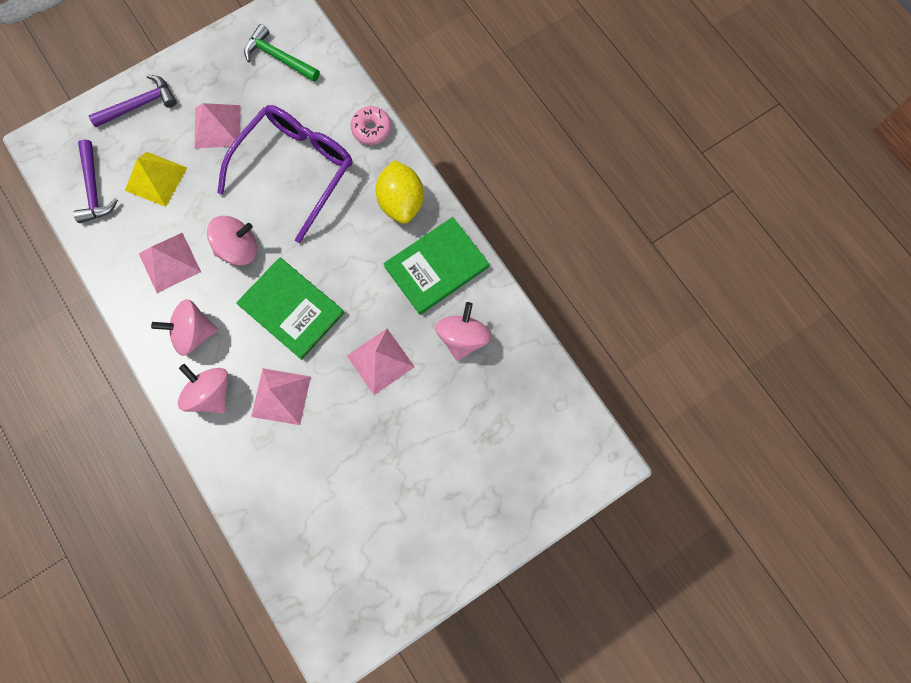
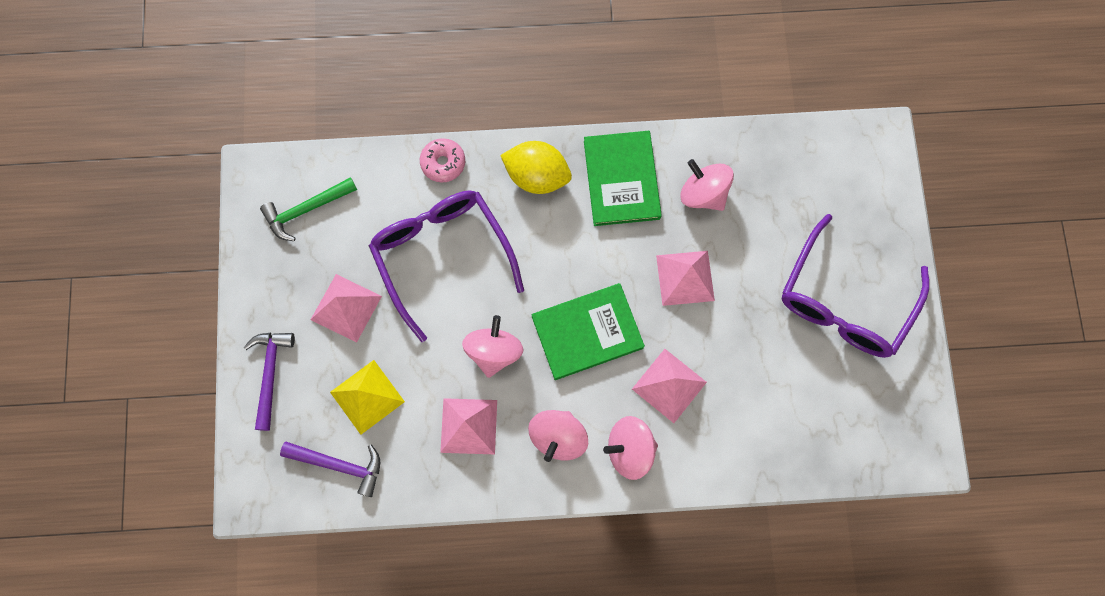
camera: 60 degrees left, 0 degrees up
(434, 505) = (844, 301): none -> purple glasses

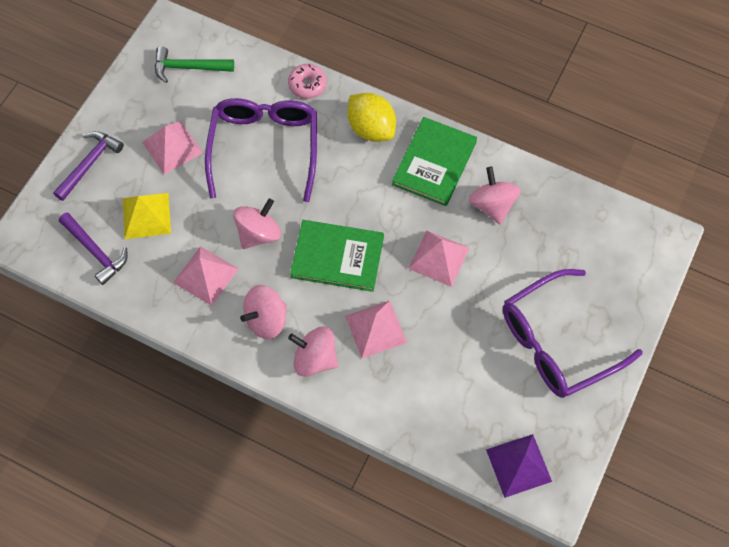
camera: 30 degrees right, 10 degrees down
(880, 443) = (518, 465): none -> purple pyramid

